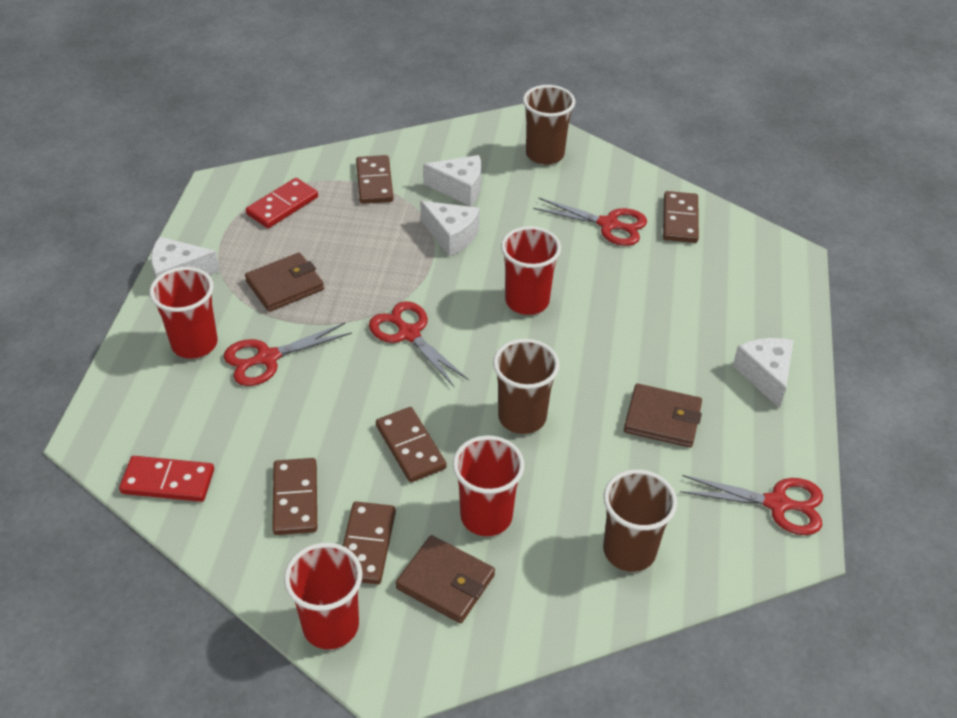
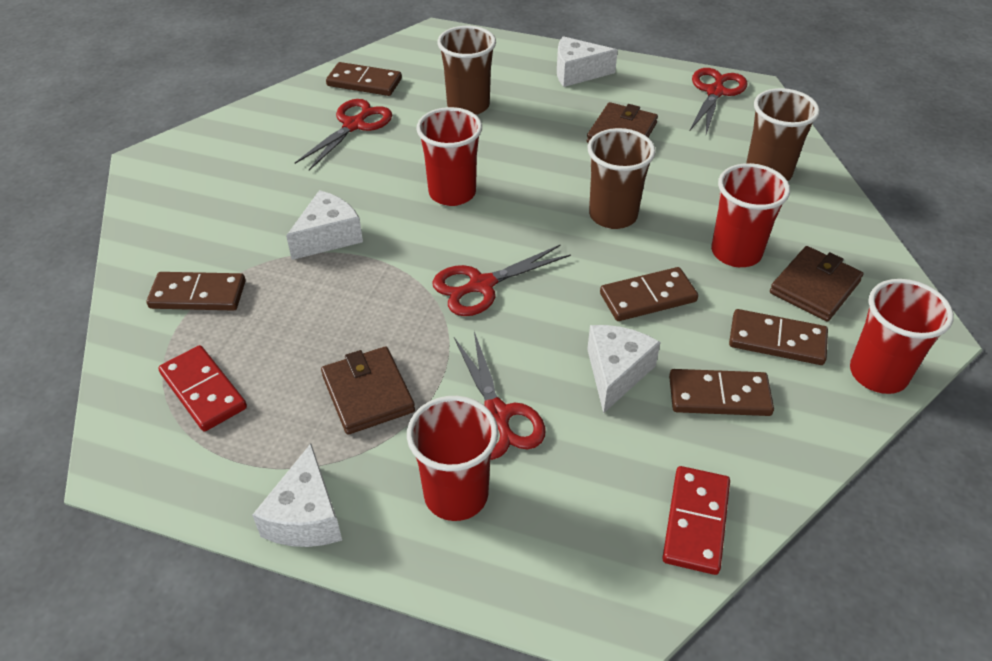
camera: 80 degrees left, 0 degrees up
(459, 188) = (246, 222): white cheese -> white cheese (616, 373)
(545, 154) = (218, 152): brown cup -> brown cup (468, 106)

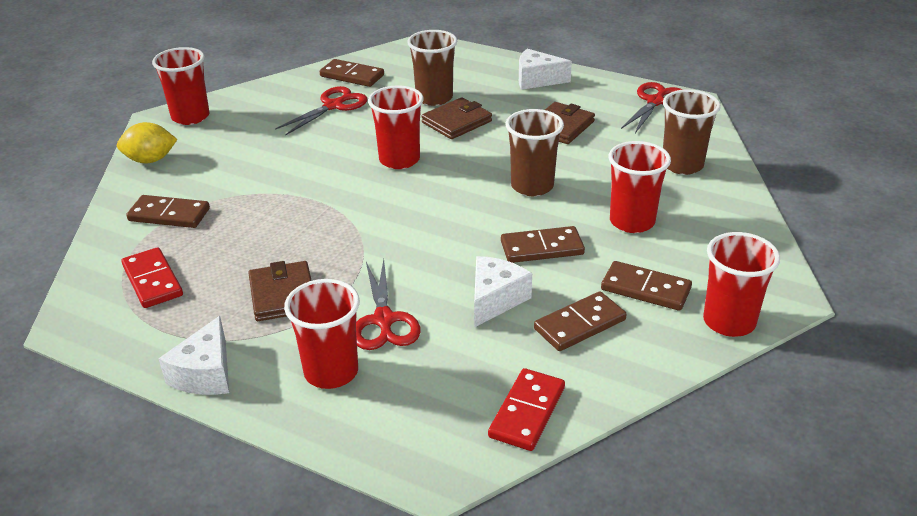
camera: 10 degrees right, 10 degrees down
(153, 219) = (150, 160): none -> yellow lemon
(186, 154) = (190, 117): none -> red cup
(328, 237) = (286, 183): white cheese -> none
(482, 285) = (402, 227): red scissors -> none
(719, 395) = (579, 324): brown domino -> brown domino turned 45 degrees counterclockwise
(814, 287) = (694, 253): brown wallet -> brown wallet (457, 122)

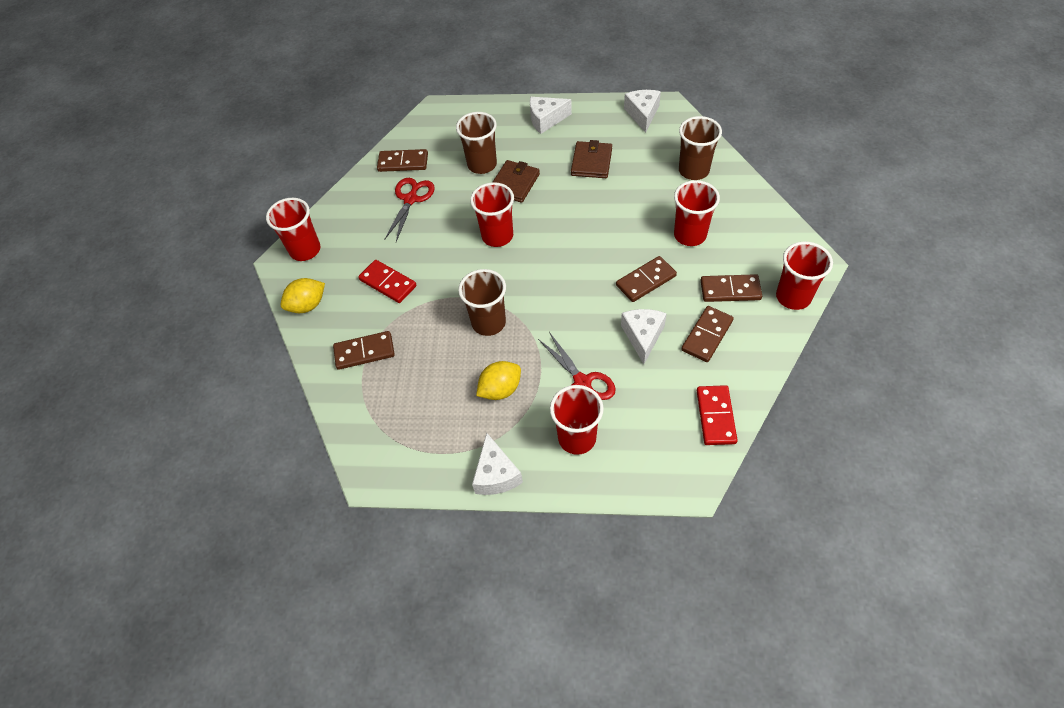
camera: 20 degrees left, 20 degrees up
(153, 280) = (399, 415): red domino -> red domino (388, 283)
(283, 295) = (500, 389): brown wallet -> yellow lemon
(532, 186) = (606, 227): brown cup -> brown cup (488, 323)
(655, 102) = (642, 114): red scissors -> white cheese

